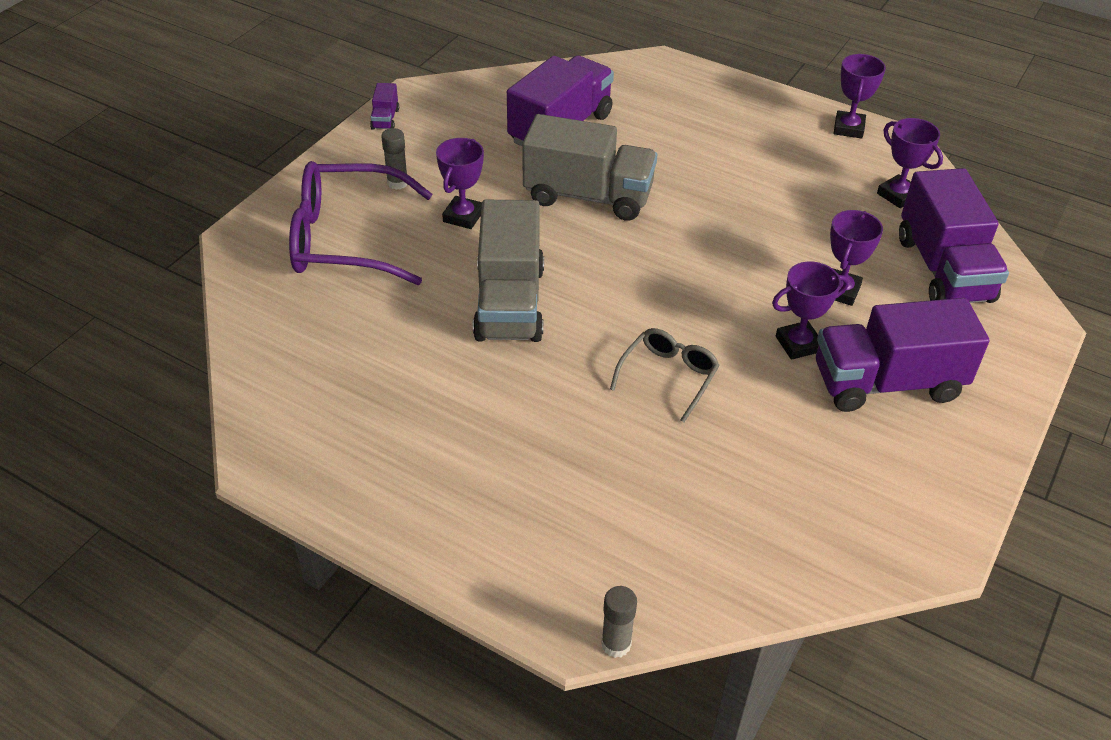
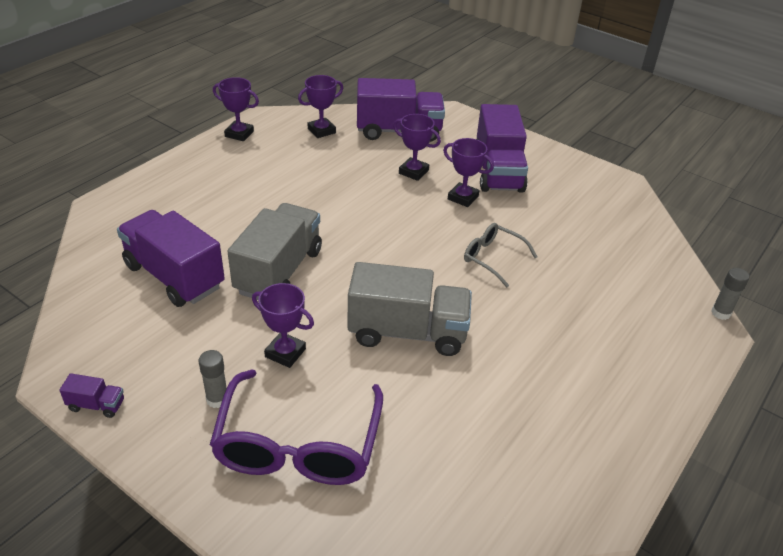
camera: 85 degrees left, 5 degrees down
(798, 344) = (463, 198): purple trophy -> purple trophy turned 45 degrees counterclockwise

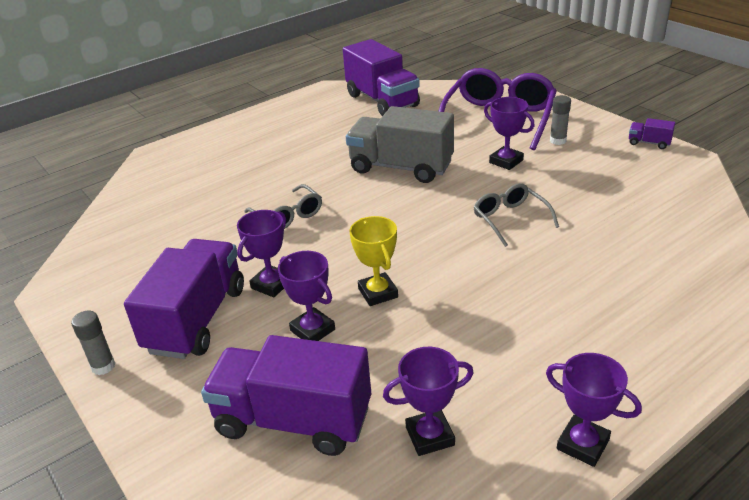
camera: 160 degrees left, 5 degrees down
(174, 276) = (620, 222): purple truck -> purple truck (382, 100)
(279, 271) = (510, 219): grey truck -> grey glasses
(379, 198) = (378, 293): none -> yellow trophy
(463, 198) = (271, 284): purple trophy -> purple trophy turned 75 degrees clockwise
(720, 313) = (134, 163): grey glue stick -> grey glue stick (103, 366)

